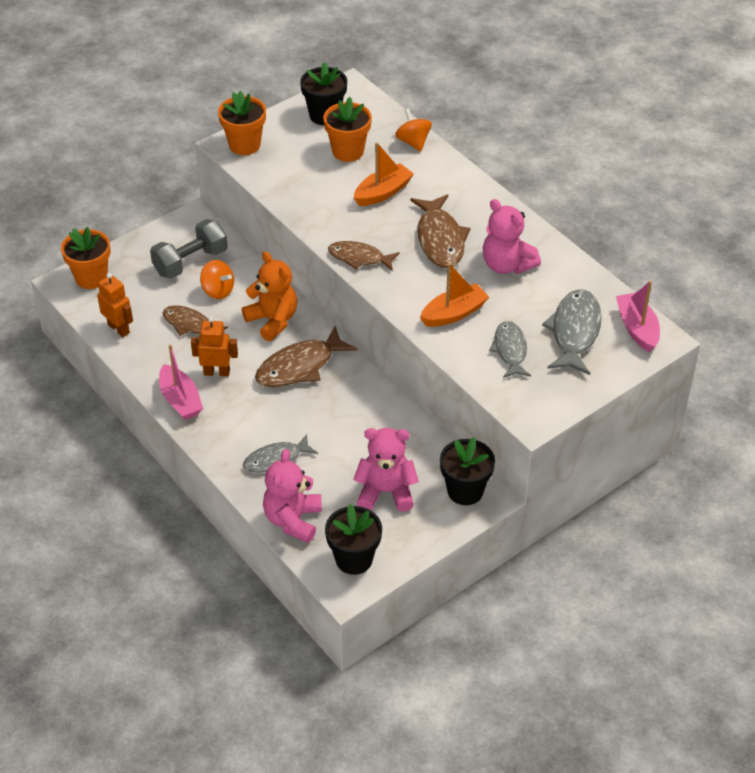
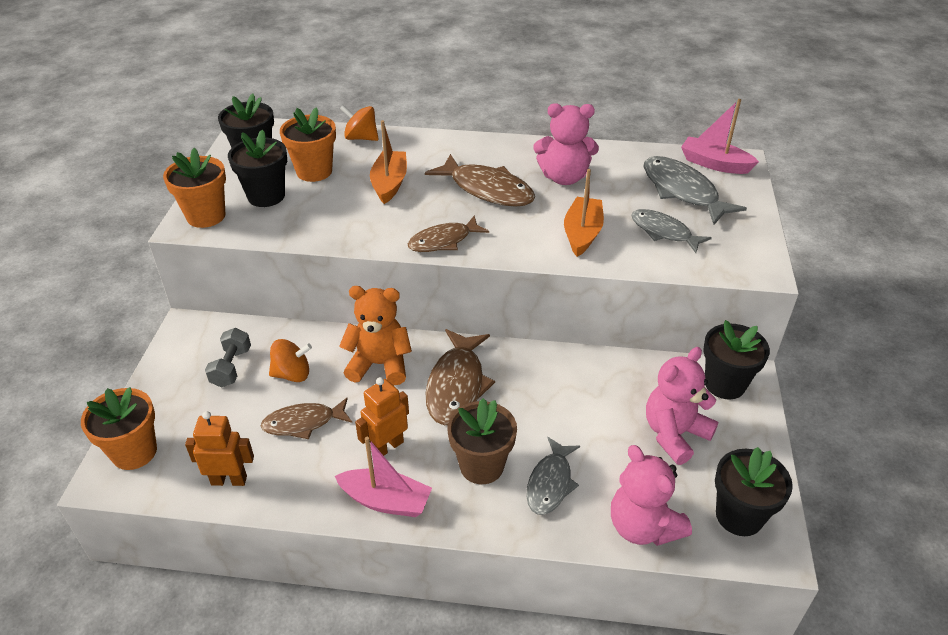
camera: 45 degrees left, 5 degrees down
(190, 262) = (231, 367): grey dumbbell -> grey dumbbell, size x0.64
(252, 421) = (481, 466): none -> brown flower pot
(296, 152) = (266, 196): none -> black flower pot

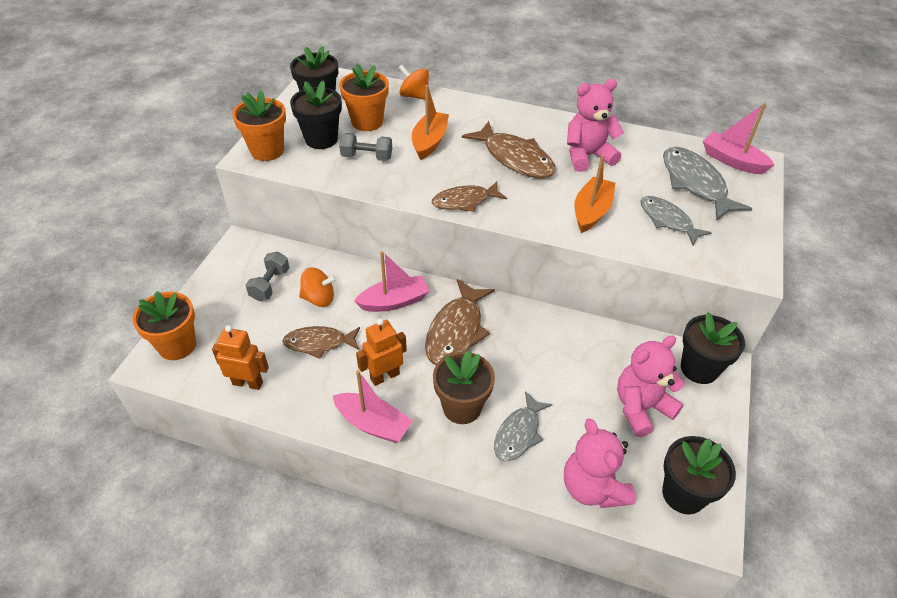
camera: 10 degrees right, 5 degrees up
(323, 208) = (367, 157): none -> grey dumbbell
(379, 364) = (394, 301): orange teddy bear -> pink boat
(564, 177) = (587, 156): pink teddy bear -> pink teddy bear turned 150 degrees clockwise

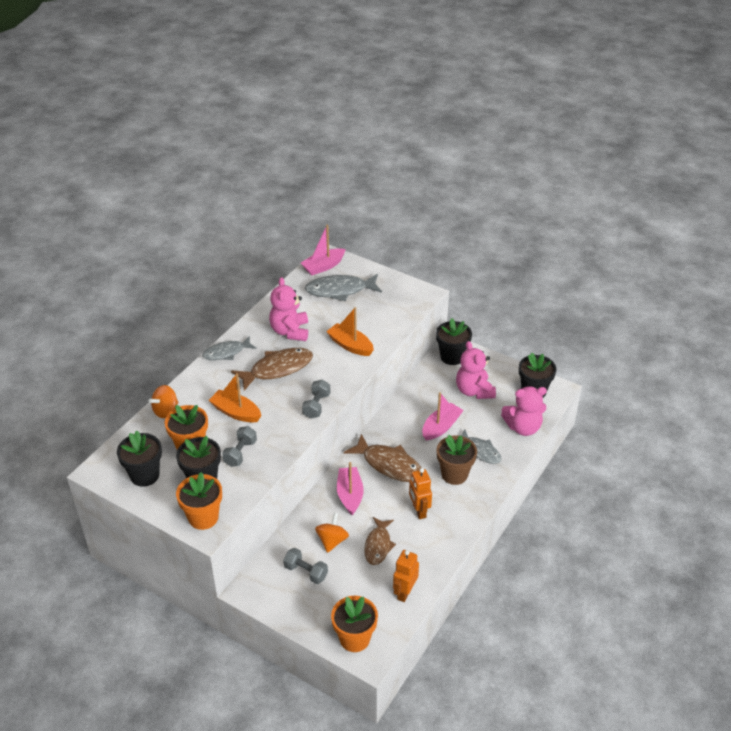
camera: 75 degrees left, 5 degrees down
(373, 424) = (457, 523): pink boat -> pink boat (441, 427)
(465, 201) = (316, 406): brown fish -> grey dumbbell
(667, 220) = (371, 314): grey fish -> grey fish (226, 353)

